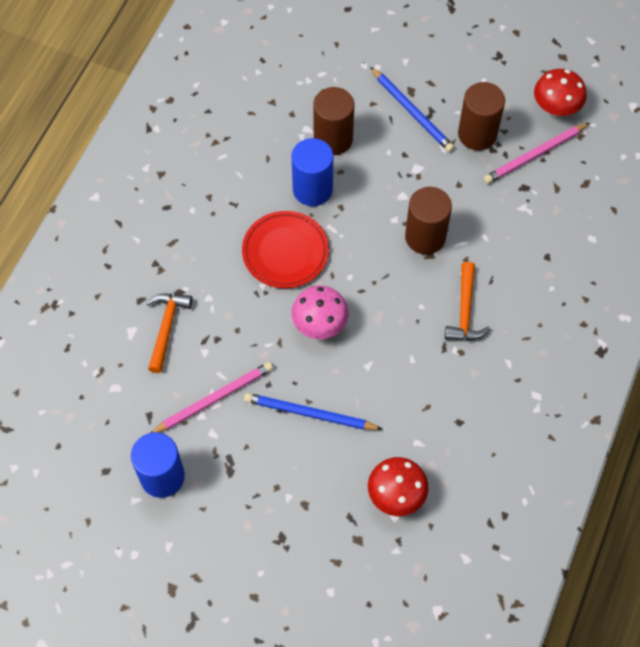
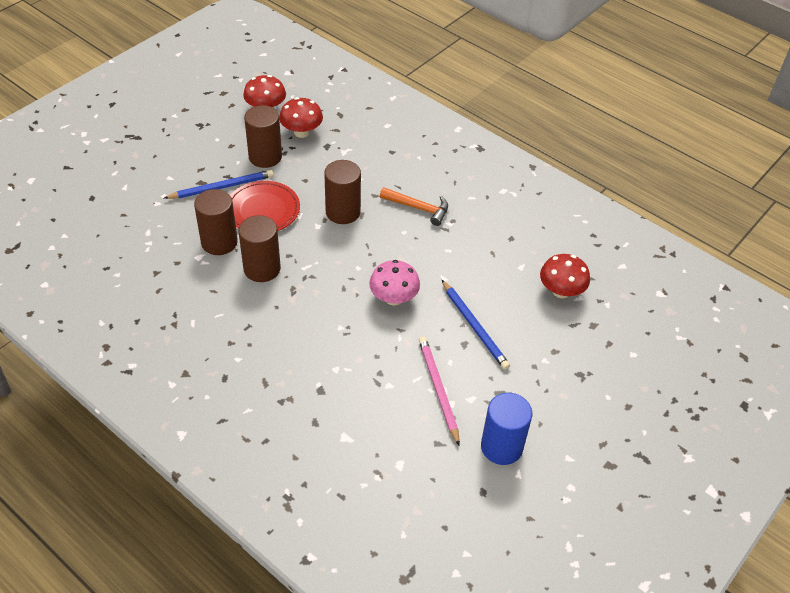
camera: 75 degrees left, 15 degrees down
(166, 327) = (353, 408): orange hammer -> none
(285, 252) = (314, 303): red plate -> red plate (263, 210)
(309, 414) = (474, 326): blue pencil -> blue pencil turned 60 degrees counterclockwise
(312, 189) = (262, 269): blue cylinder -> brown cylinder
(535, 155) = (301, 132): pink pencil -> red mushroom

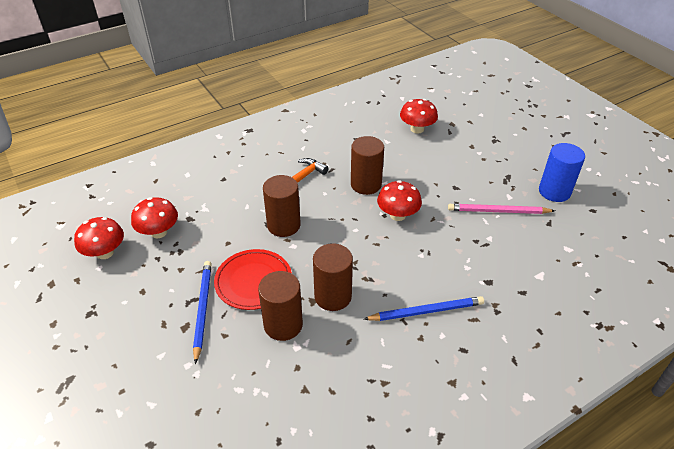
camera: 70 degrees left, 5 degrees down
(265, 157) = (177, 266): brown cylinder -> brown cylinder (366, 184)
(394, 298) = (398, 215): pink mushroom -> red mushroom
(474, 326) = (440, 178): blue pencil -> blue pencil (426, 311)

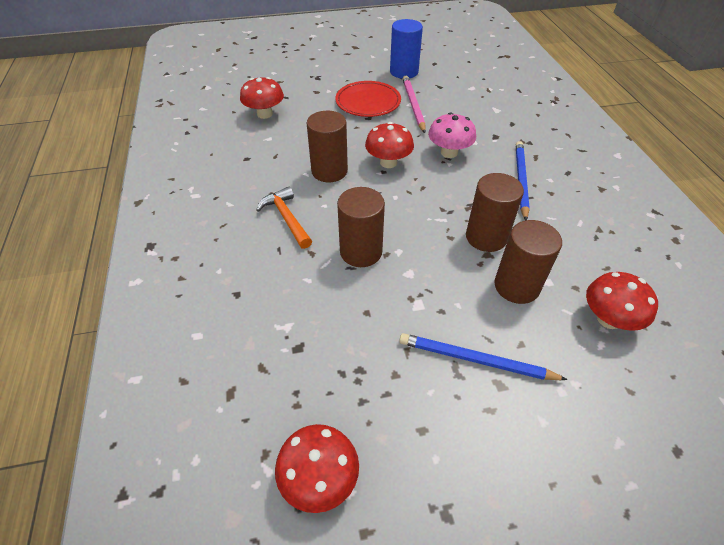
camera: 70 degrees left, 5 degrees up
(159, 232) = (308, 392): red mushroom -> red mushroom (608, 319)
(253, 281) = (444, 299): red plate -> red plate (368, 102)
(437, 251) = (449, 152): none -> pink mushroom
(498, 211) = (413, 105): pink pencil -> pink pencil turned 150 degrees clockwise

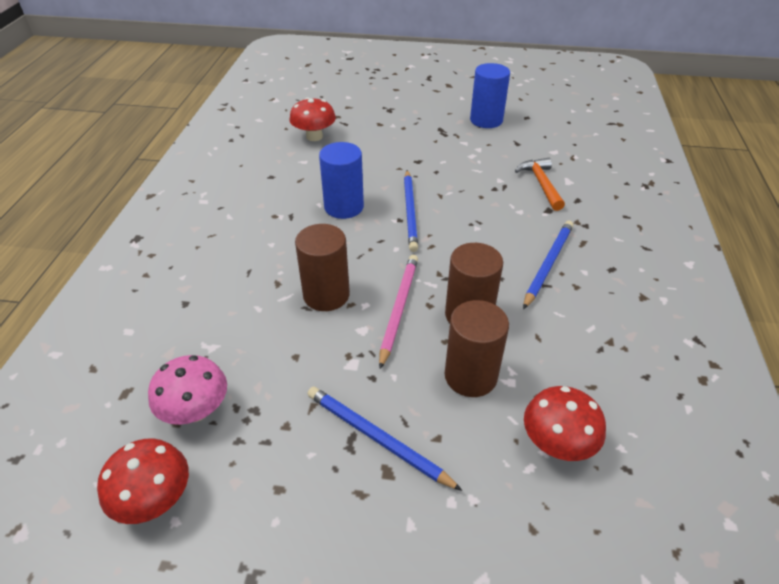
camera: 20 degrees right, 5 degrees down
(286, 218) = (274, 243): orange hammer -> orange hammer (541, 184)
(329, 171) = (344, 207): brown cylinder -> blue cylinder
(368, 102) = (427, 145): red plate -> none
(388, 162) = (410, 212): red mushroom -> blue pencil
(413, 105) = (474, 157): pink pencil -> pink pencil (398, 309)
(449, 152) = (483, 216): pink mushroom -> pink mushroom (196, 410)

